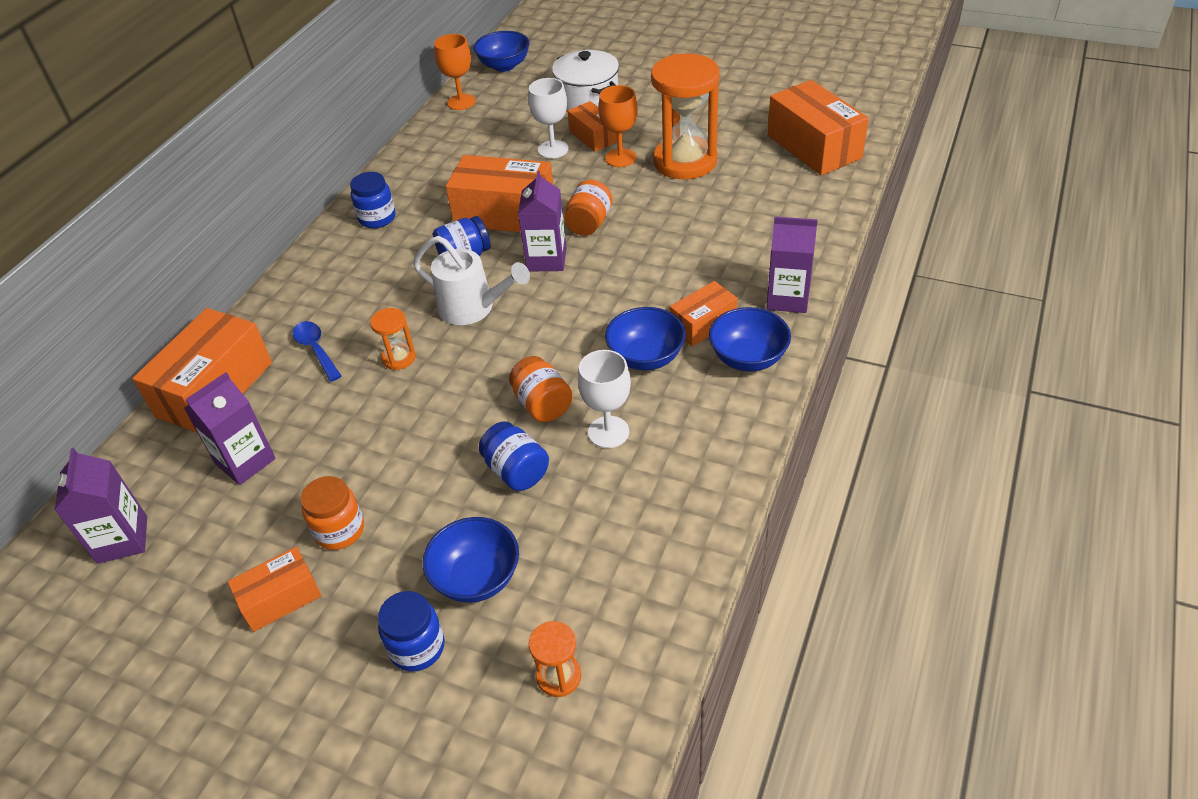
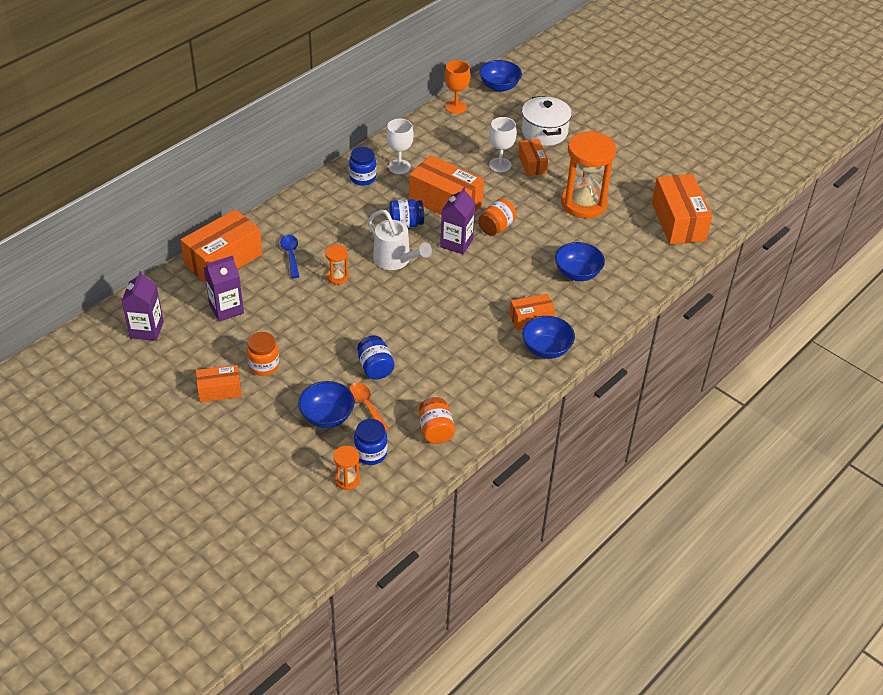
camera: 15 degrees right, 0 degrees up
(417, 647) = (281, 440): blue jar -> blue jar (370, 453)
(531, 536) = (366, 405): none -> orange spoon
(542, 405) = (408, 334): orange jar -> orange jar (435, 430)
(608, 432) = (439, 364): white goblet -> white goblet (399, 167)
(620, 158) = (542, 186): orange goblet -> none
(646, 357) = (485, 327): blue bowl -> blue bowl (577, 273)
(787, 298) = (594, 320): purple carton -> none

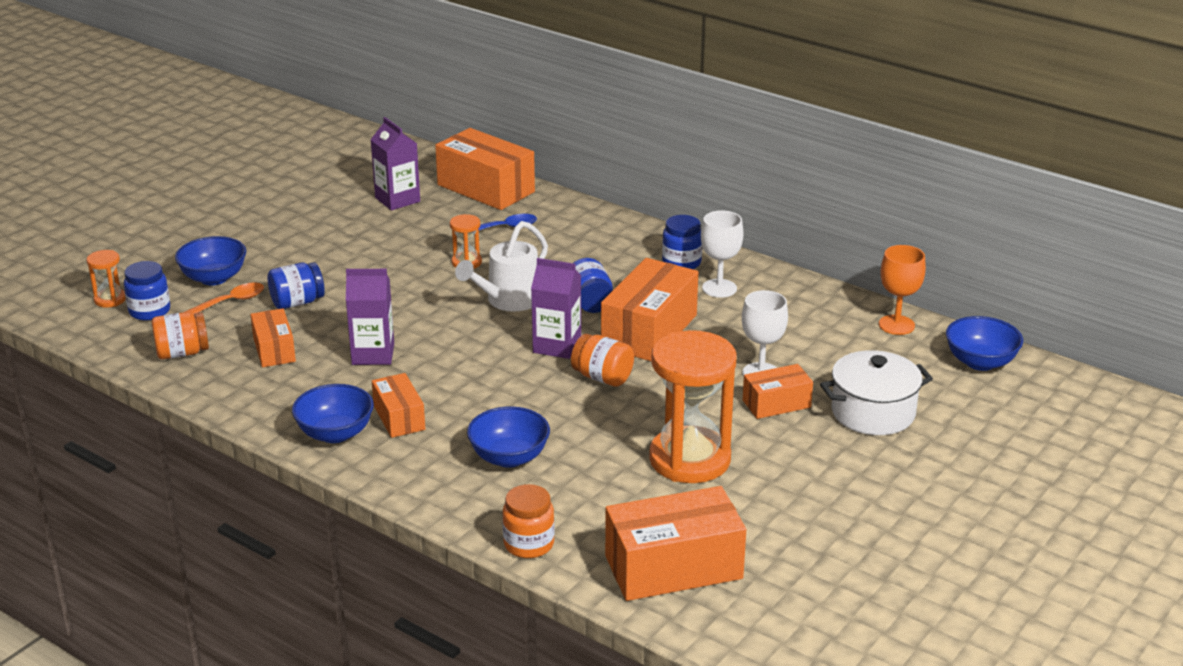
camera: 85 degrees right, 15 degrees down
(147, 330) = (358, 160): purple carton -> purple carton (373, 354)
(219, 390) = (261, 211): orange box -> orange box (274, 350)
(264, 365) = (301, 232): orange jar -> orange jar (529, 544)

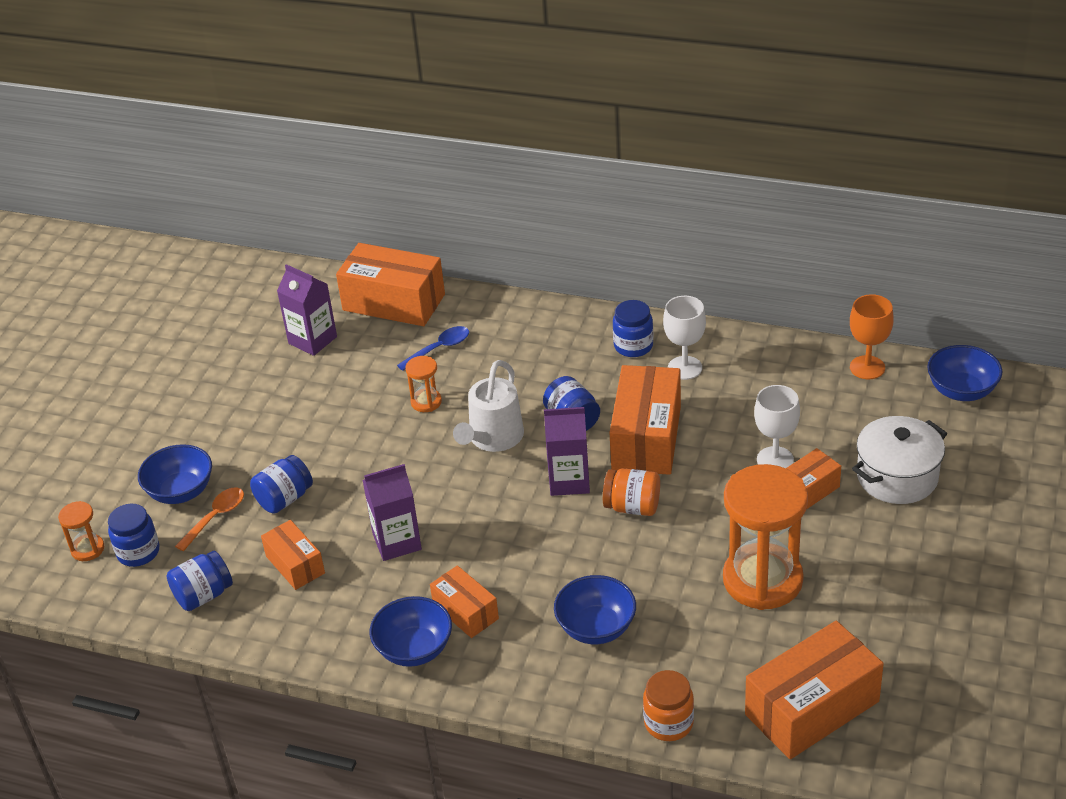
camera: 15 degrees left, 10 degrees up
(182, 353) = (203, 595): orange jar -> blue jar

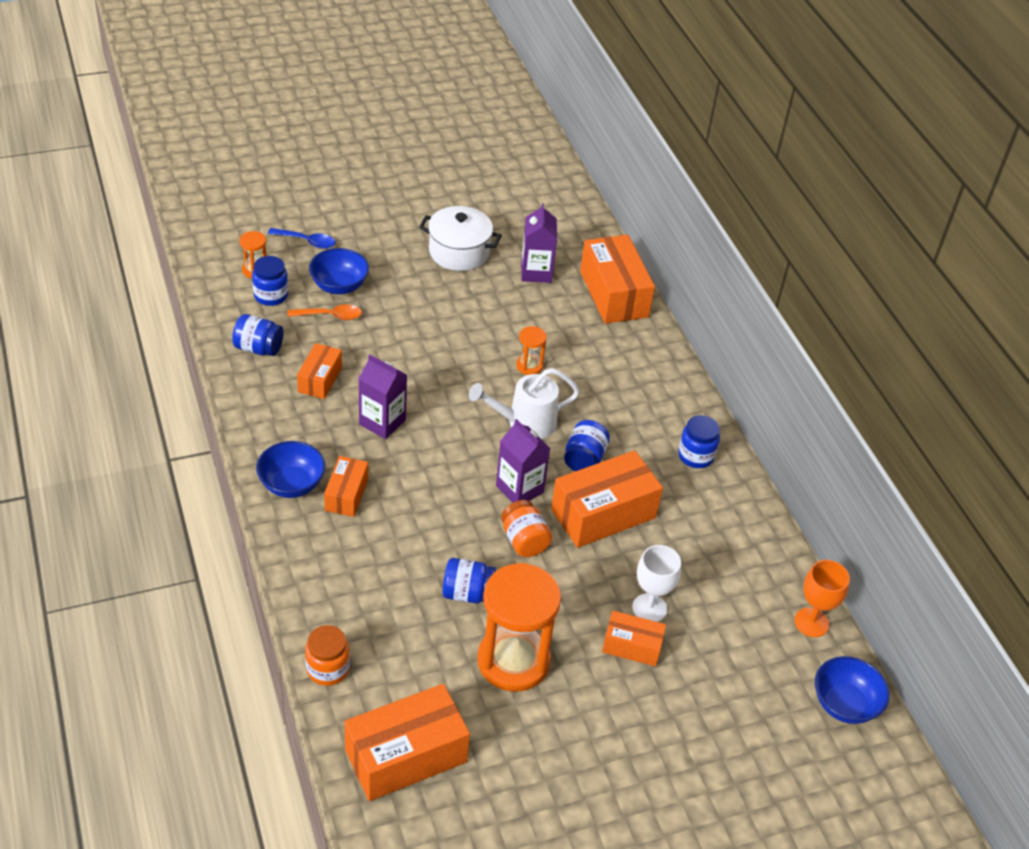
camera: 45 degrees right, 5 degrees up
(284, 499) = (374, 341): blue jar -> blue jar (467, 593)
(439, 348) = (589, 344): blue spoon -> blue spoon (307, 241)
(596, 628) = (387, 579): blue bowl -> none
(685, 368) = (701, 500): white goblet -> none
(812, 708) = (406, 756): orange box -> orange box turned 45 degrees counterclockwise
(897, 477) = (700, 702): white pot -> white pot (459, 252)

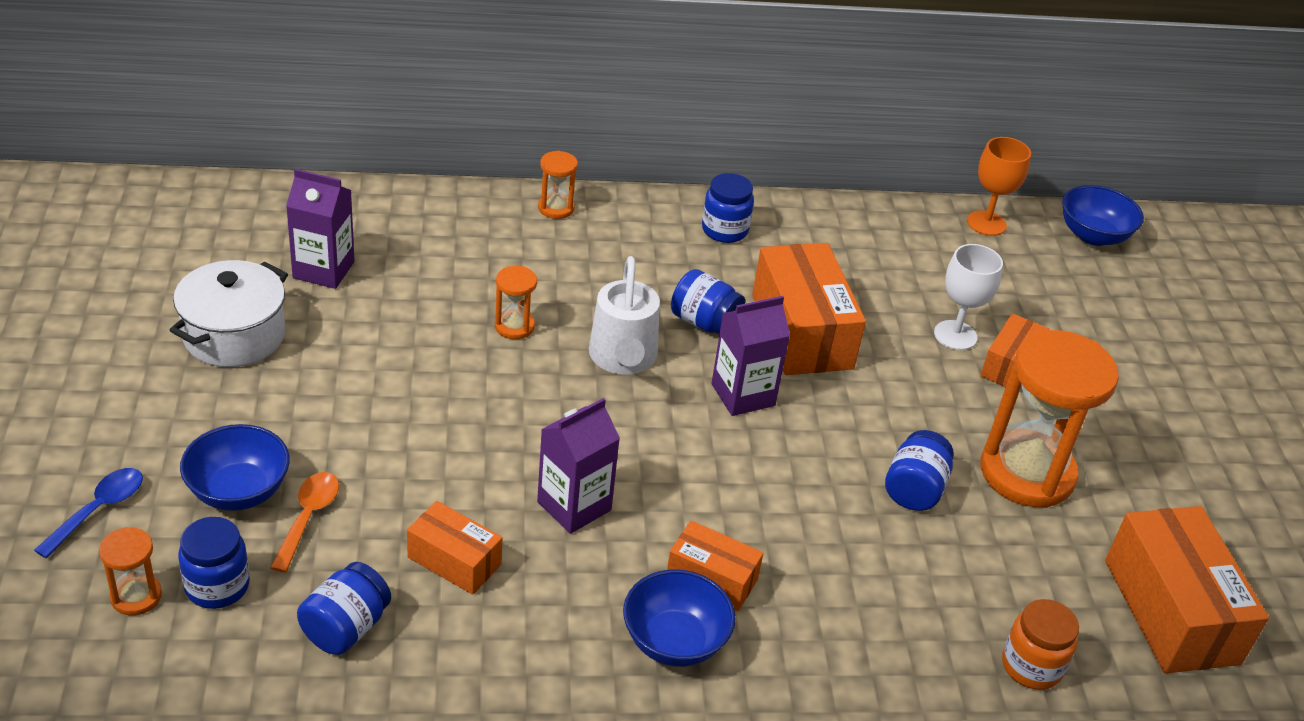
camera: 75 degrees left, 5 degrees down
(524, 541) = (833, 413): orange jar -> none
(613, 294) = (406, 212): orange box -> none
(664, 363) = (556, 208): none -> orange hourglass

